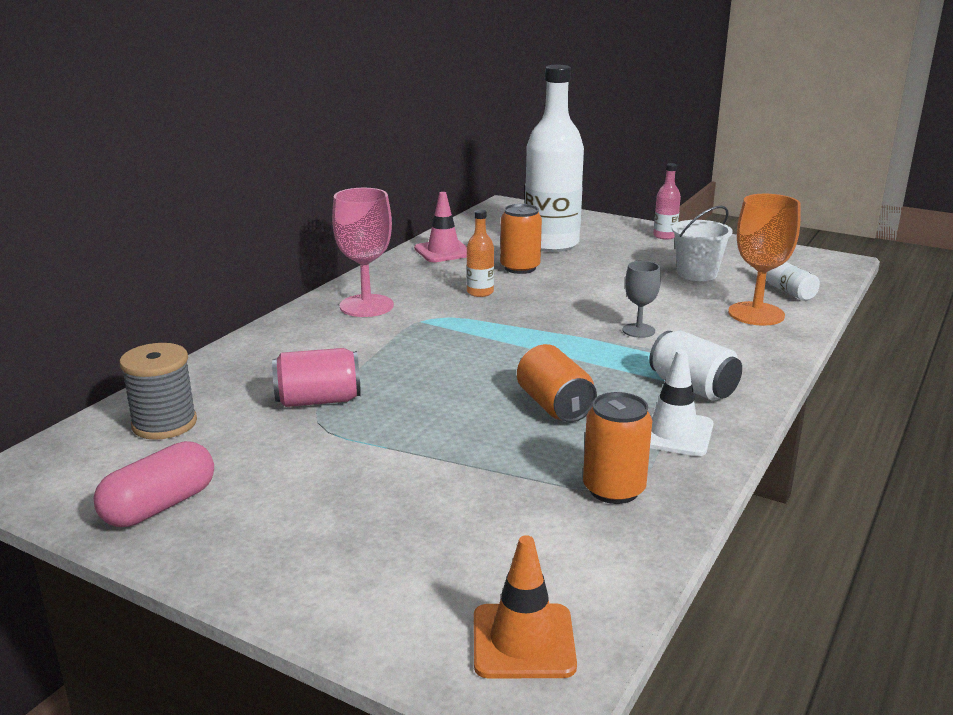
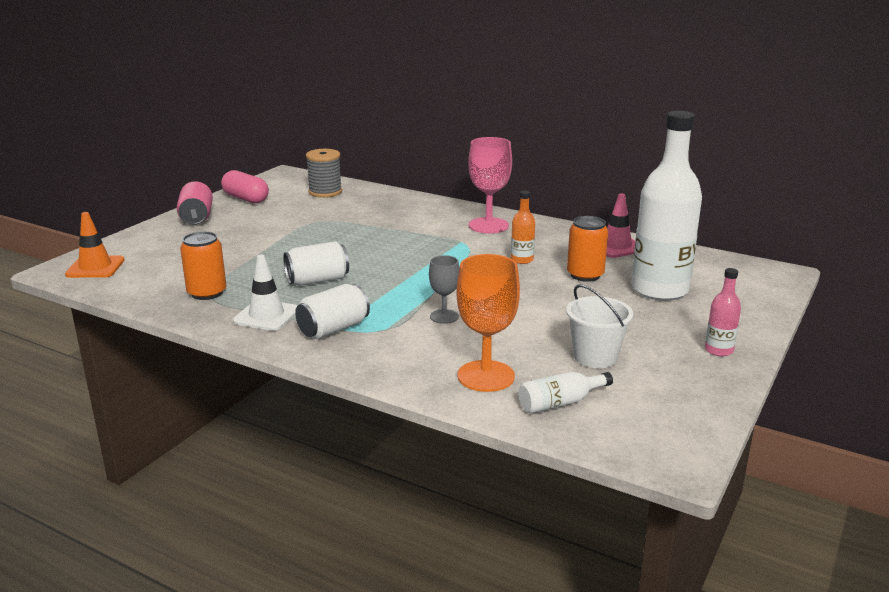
camera: 90 degrees right, 0 degrees up
(318, 400) = (343, 220): pink can -> pink can (196, 218)
(554, 406) = (317, 280): orange can -> white can

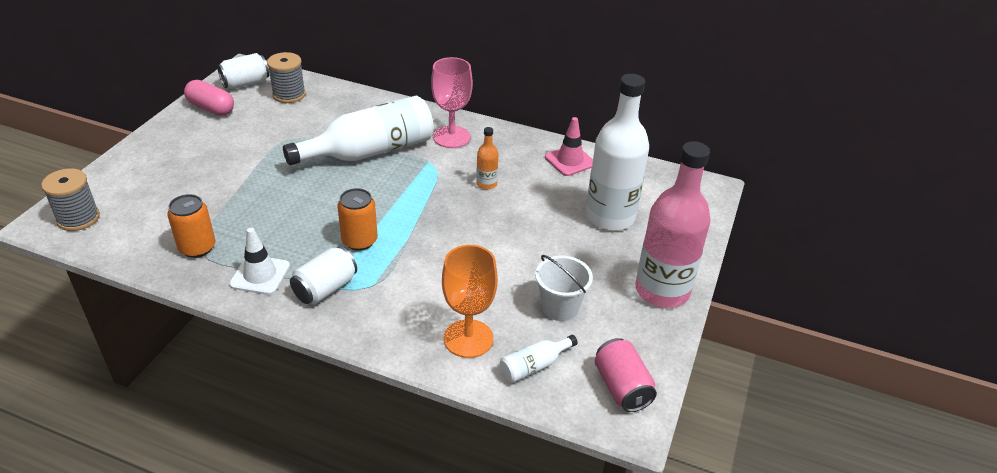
camera: 10 degrees left, 15 degrees up
(95, 267) = (78, 218): orange traffic cone -> grey spool
(196, 218) = (166, 139): pink can -> pink can (622, 387)
(317, 280) = (300, 224): white can -> white can (245, 83)
(400, 233) = (370, 151): none -> white bottle
(444, 316) = (424, 265): grey goblet -> none
(585, 275) = (544, 201): orange can -> orange can (359, 241)
(718, 350) = (662, 291): pink bottle -> pink bottle, size x2.31

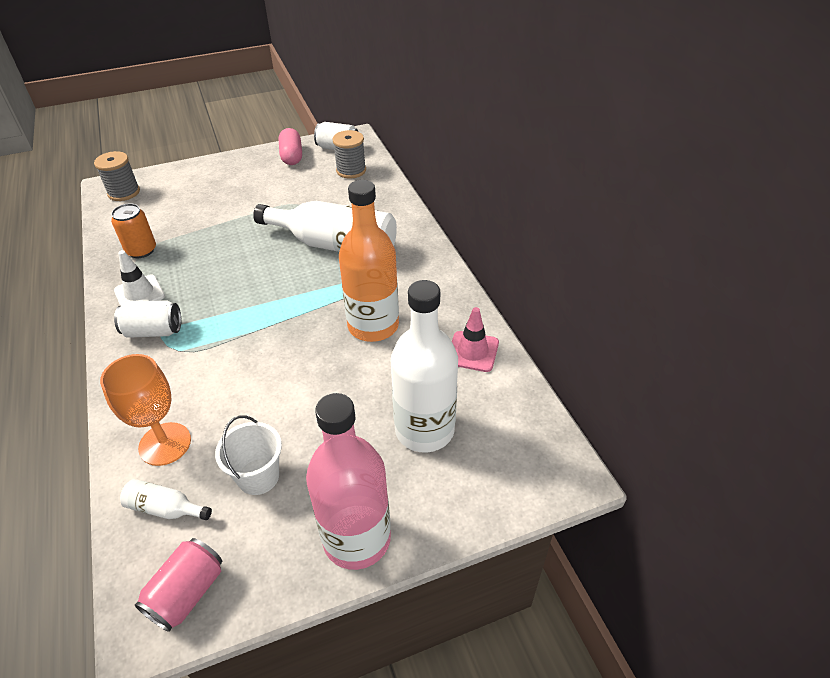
camera: 50 degrees right, 5 degrees up
(359, 241) = (224, 310): orange can -> none
(451, 137) = (409, 268): pink goblet -> none
(486, 184) = (373, 326): orange bottle -> orange bottle, size x2.31

